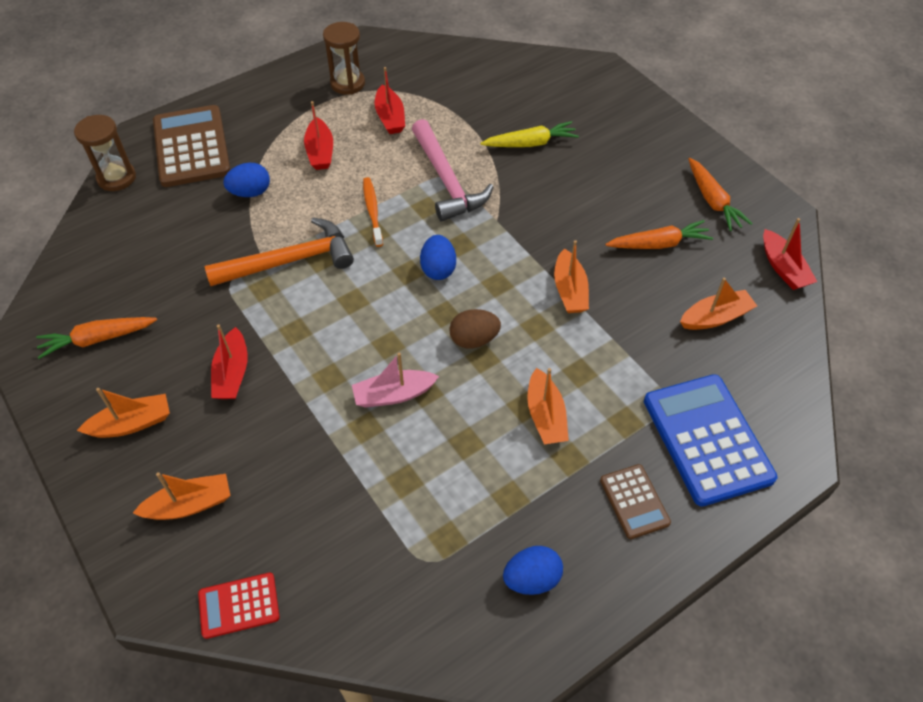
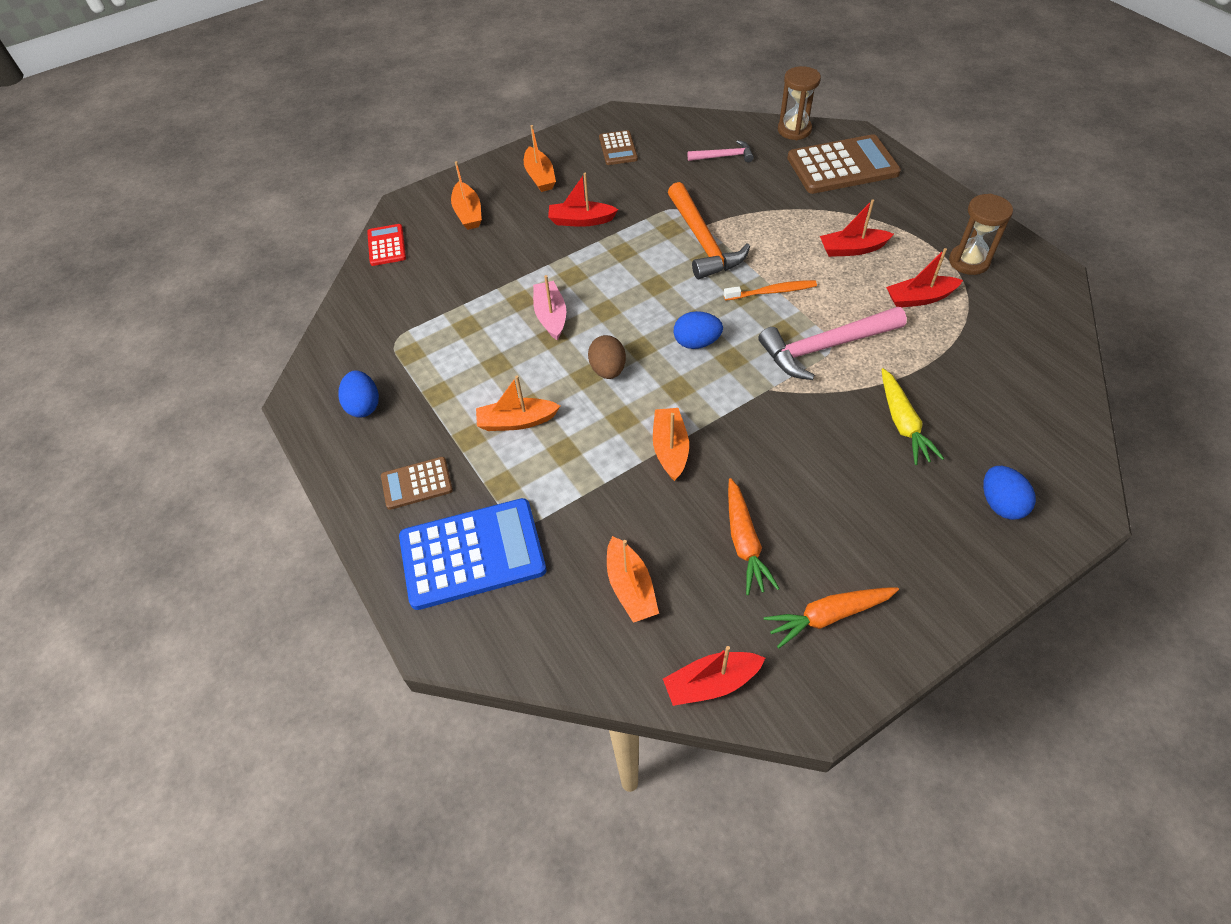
camera: 95 degrees right, 0 degrees up
(97, 339) = (618, 148): orange carrot -> brown calculator
(146, 238) = (724, 156): none -> pink hammer
(250, 192) = (787, 208): blue egg -> blue egg (1000, 504)
(569, 290) = (670, 449): orange boat -> orange boat turned 90 degrees clockwise

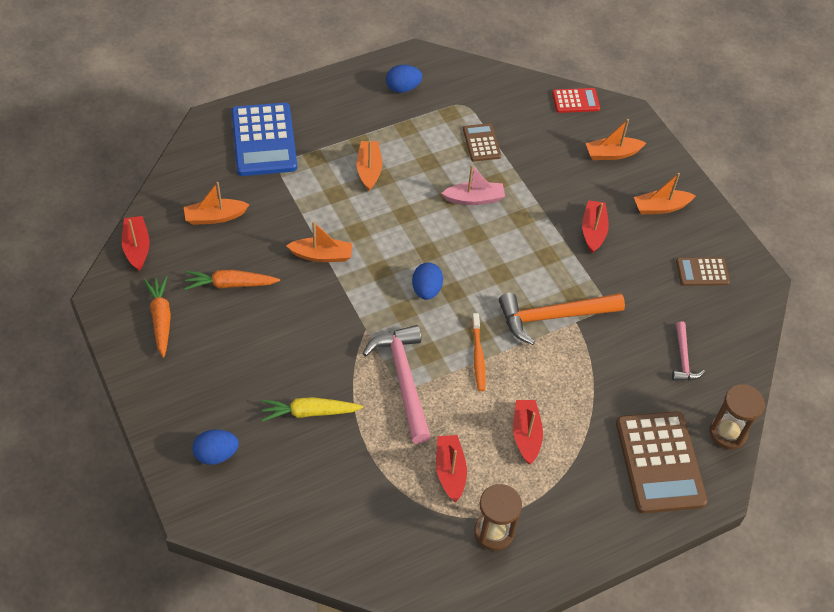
camera: 90 degrees right, 0 degrees up
(417, 483) = (327, 114): brown calculator -> brown calculator (481, 143)
(608, 370) = (408, 228): brown egg -> none

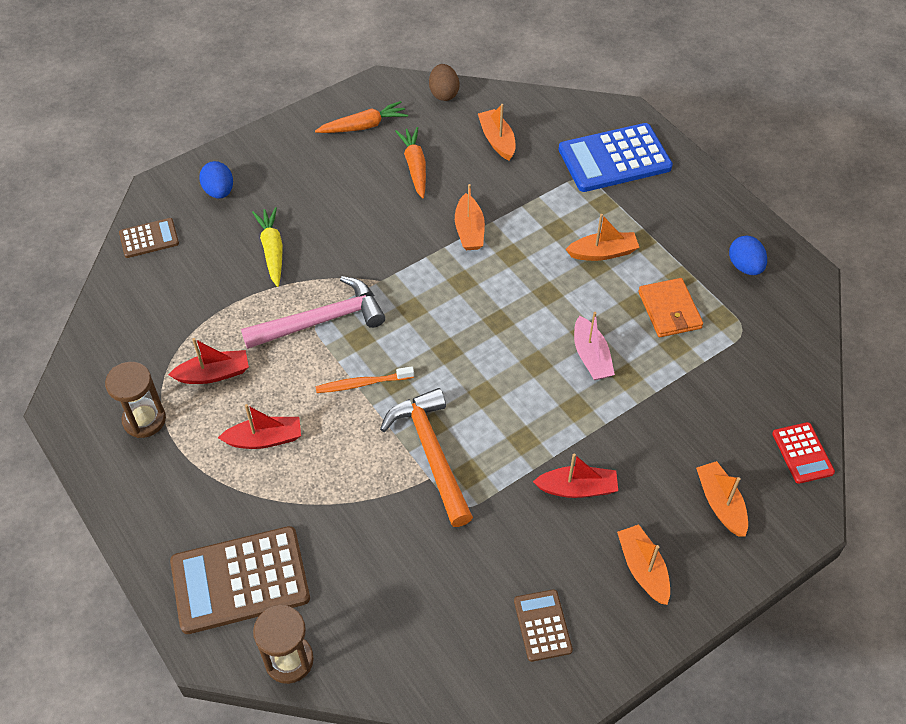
camera: 85 degrees right, 0 degrees up
(137, 247) = (444, 94): red boat -> brown egg
(426, 290) = (443, 326): blue egg -> none
(437, 142) = (669, 310): none -> orange wallet
(481, 143) = (685, 355): brown calculator -> brown calculator (149, 238)
(683, 358) = (395, 604): pink hammer -> none

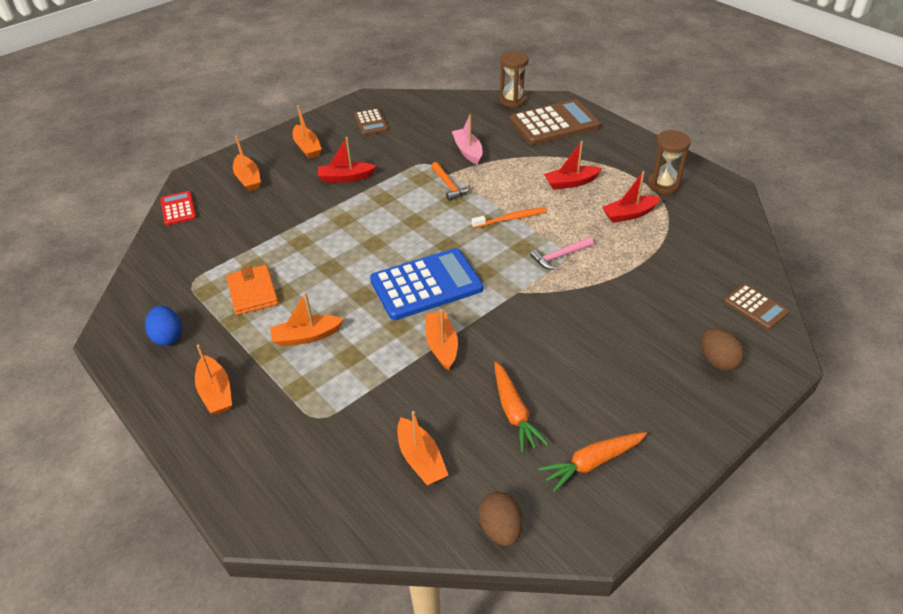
camera: 175 degrees right, 10 degrees down
(149, 238) = (755, 307): brown calculator -> brown calculator turned 105 degrees counterclockwise
(219, 191) = (717, 360): blue egg -> brown egg
(272, 250) = (630, 308): yellow carrot -> none
(321, 320) = (559, 256): pink hammer -> pink hammer, size x0.54
(431, 453) = (449, 186): orange hammer -> orange hammer, size x0.54
(591, 357) = (328, 252): pink boat -> pink boat (468, 151)
(614, 159) = (277, 447): blue calculator -> blue calculator (426, 285)
(679, 207) = (216, 392): none -> orange boat

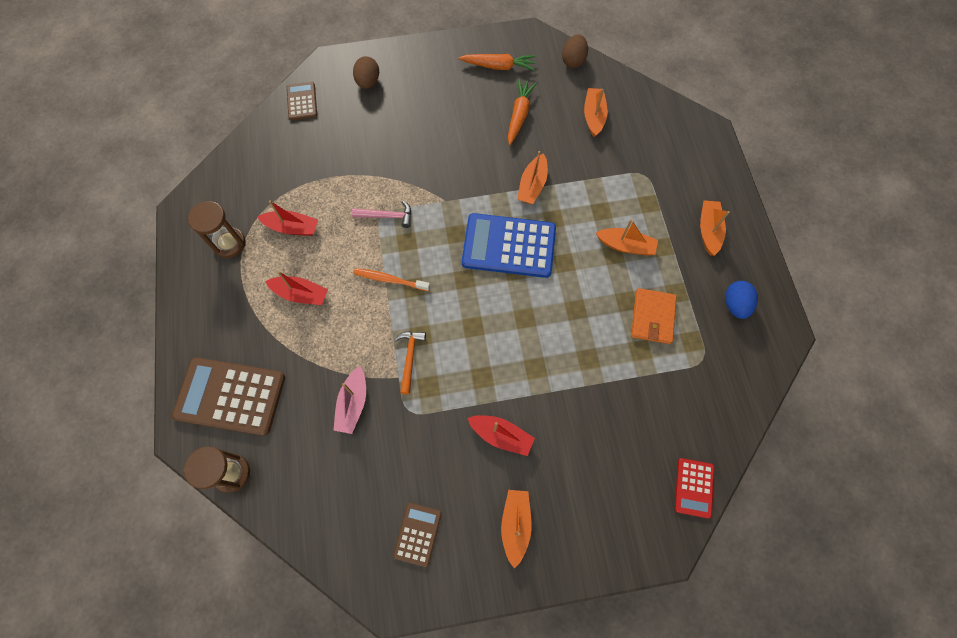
camera: 150 degrees left, 25 degrees up
(248, 179) = (604, 500): orange boat -> none

